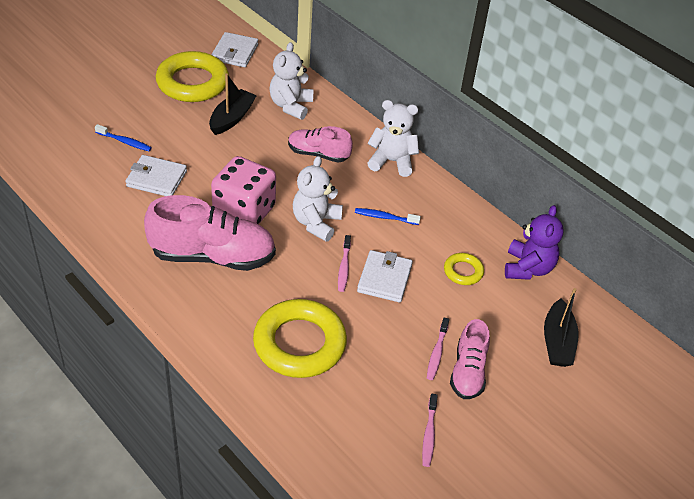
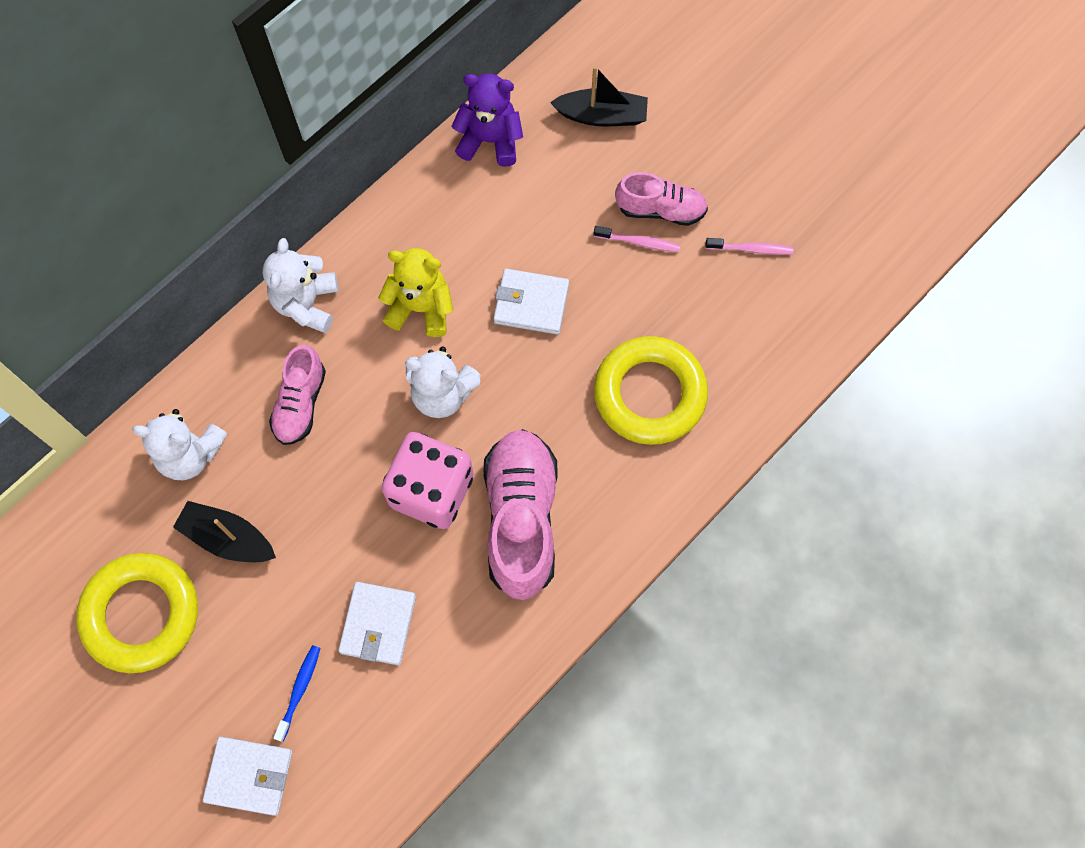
camera: 90 degrees left, 25 degrees up
(235, 52) = (53, 560): white wallet -> white wallet (249, 776)
(344, 267) = (519, 353): pink toothbrush -> none
(385, 217) = (421, 308): blue toothbrush -> yellow teddy bear
(463, 271) = (506, 213): yellow ring -> none

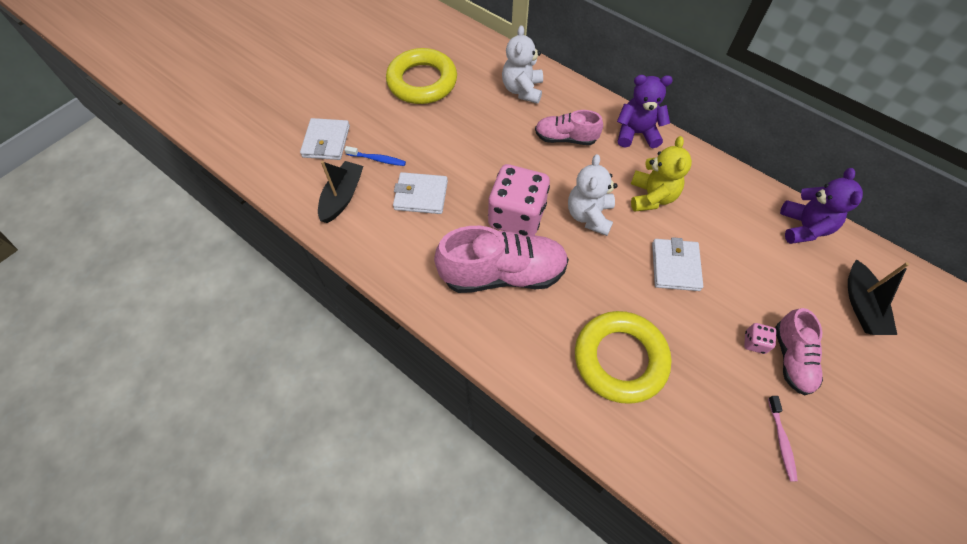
camera: 85 degrees right, 10 degrees down
(228, 538) = (471, 114): black boat -> black boat (342, 197)
(306, 303) = (636, 133): white teddy bear -> purple teddy bear
(639, 242) = (754, 342): pink toothbrush -> pink dice

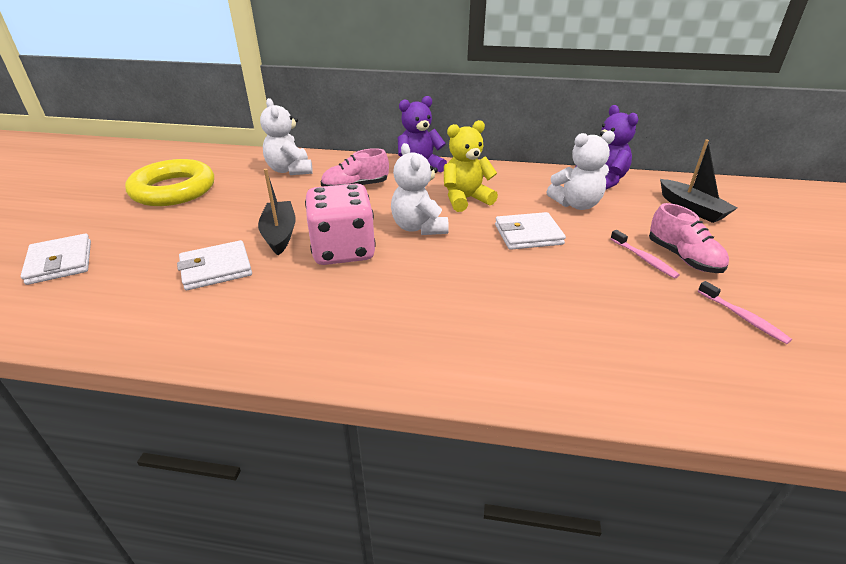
camera: 30 degrees left, 25 degrees down
(342, 197) = (103, 302): black boat -> black boat (279, 234)
(377, 159) = (142, 257): blue toothbrush -> none
(503, 273) = (359, 298): pink shoe -> none
(620, 359) = (542, 319): yellow ring -> none
(651, 197) = (466, 199): yellow teddy bear -> yellow teddy bear turned 90 degrees counterclockwise
(675, 266) = (528, 234): white wallet -> white wallet turned 75 degrees counterclockwise
(749, 248) = (576, 204): none -> white teddy bear
(754, 342) = (644, 259): pink dice -> pink toothbrush

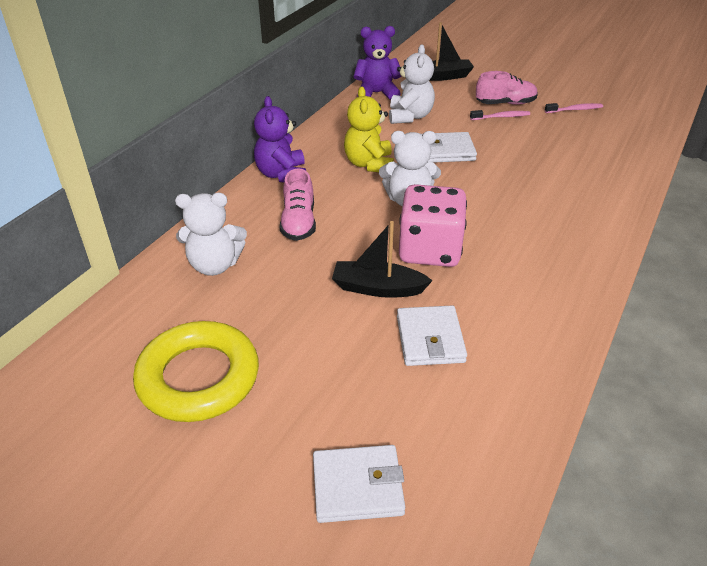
camera: 70 degrees left, 5 degrees up
(528, 234) = (447, 151): white wallet -> white wallet turned 75 degrees clockwise

